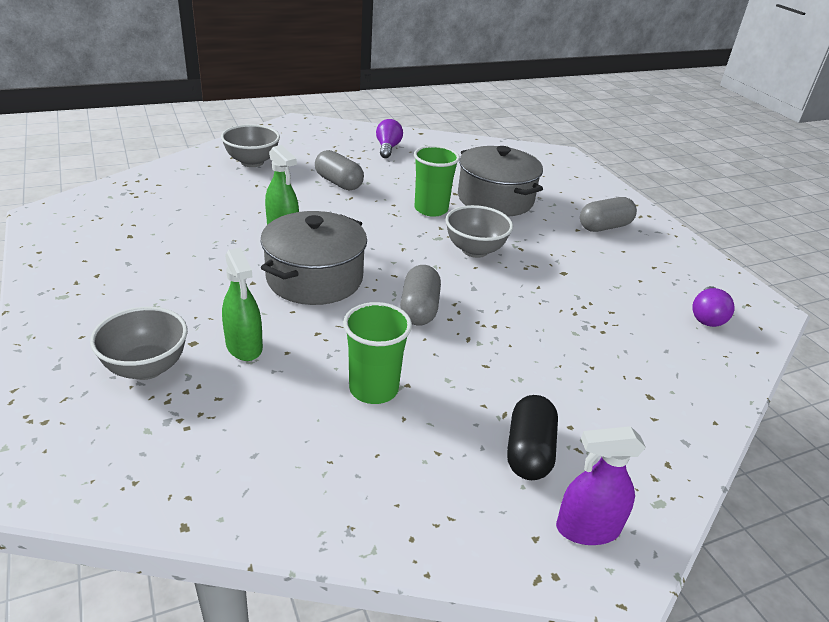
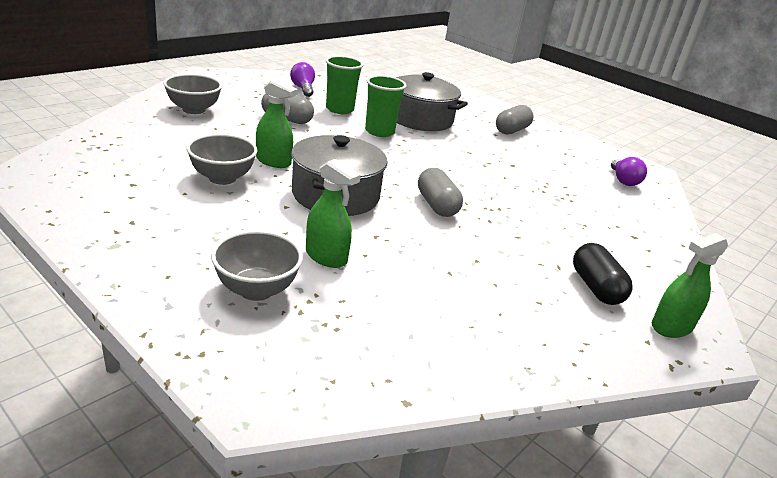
camera: 25 degrees left, 5 degrees down
(373, 389) = (456, 268): green cup -> green cup (339, 109)
(474, 250) = (438, 158): grey bowl -> grey bowl (222, 178)
(587, 528) = (671, 327): purple spray bottle -> green spray bottle

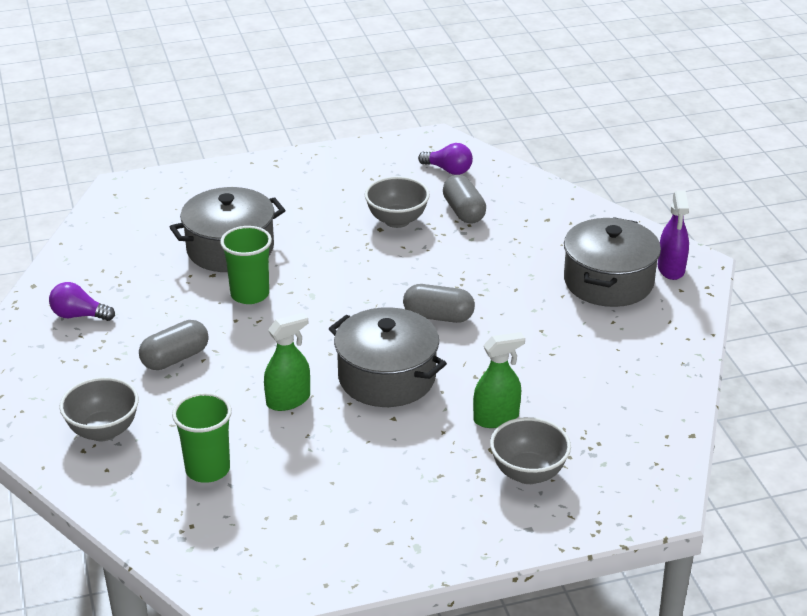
camera: 55 degrees left, 5 degrees up
(222, 178) = (311, 448): grey bowl -> grey bowl (397, 220)
(339, 109) = (167, 305): green cup -> green cup (207, 469)
(512, 130) = (297, 190): grey capsule -> grey capsule (464, 212)
(595, 288) = (608, 281): black capsule -> grey pot
(671, 327) = (671, 269): green spray bottle -> purple spray bottle

